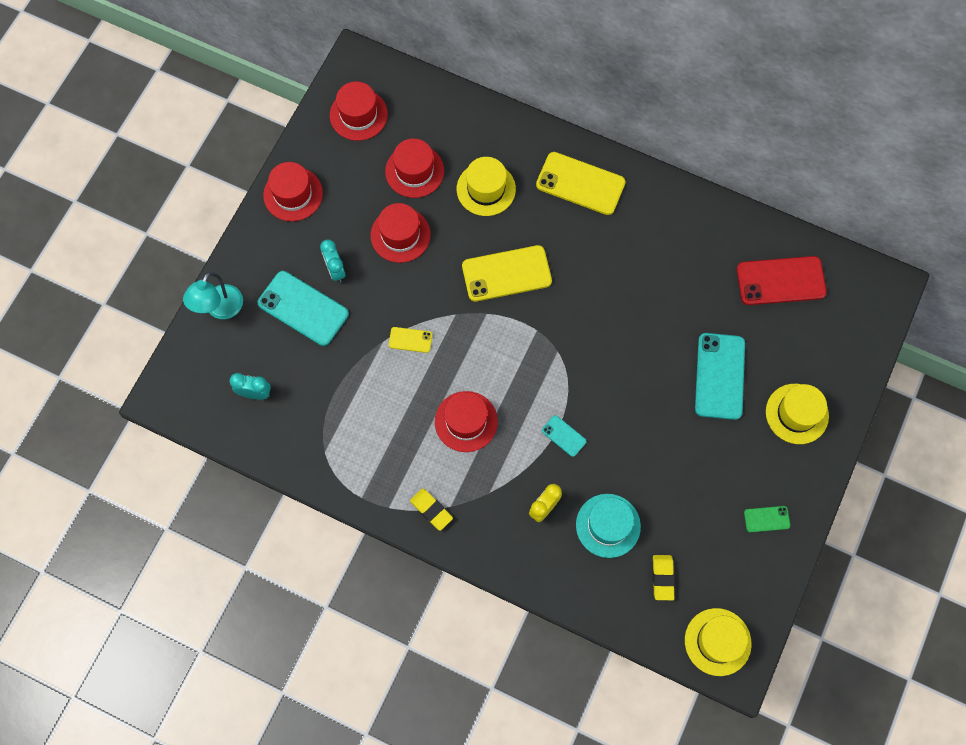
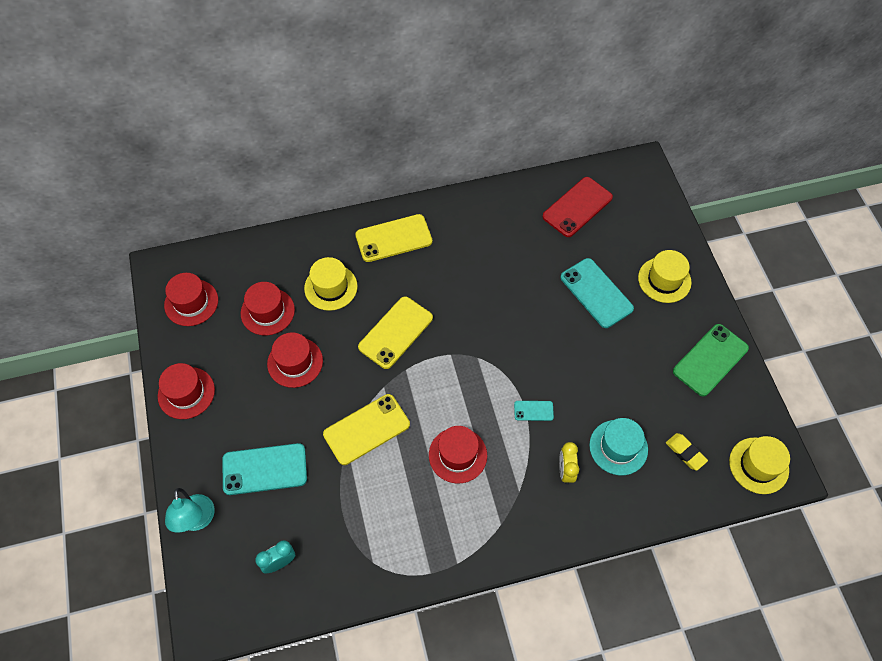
camera: 40 degrees left, 10 degrees down
(335, 270) = (266, 422): turquoise clock -> none
(410, 340) = (366, 429): yellow phone -> yellow phone, size x2.06
(431, 510) = (489, 539): yellow eraser -> none
(766, 519) = (710, 360): green phone -> green phone, size x2.06

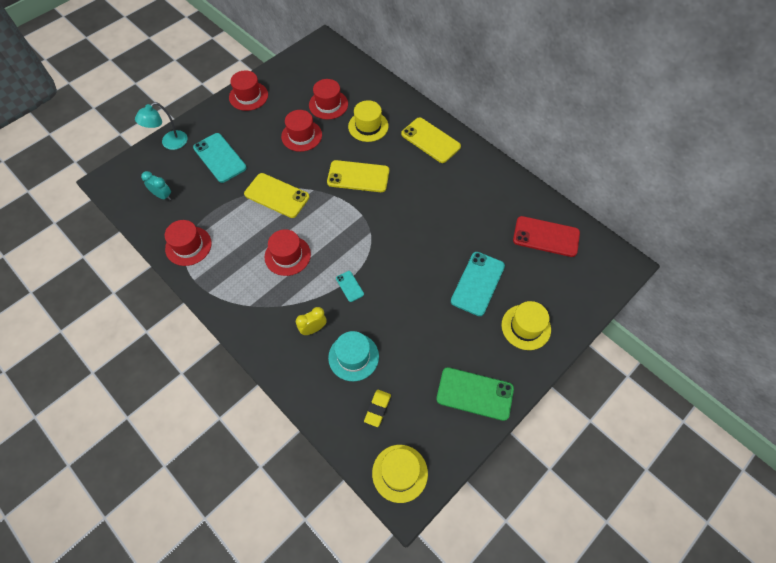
camera: 60 degrees right, 0 degrees up
(191, 302) = (310, 67): red hat -> red hat (188, 246)

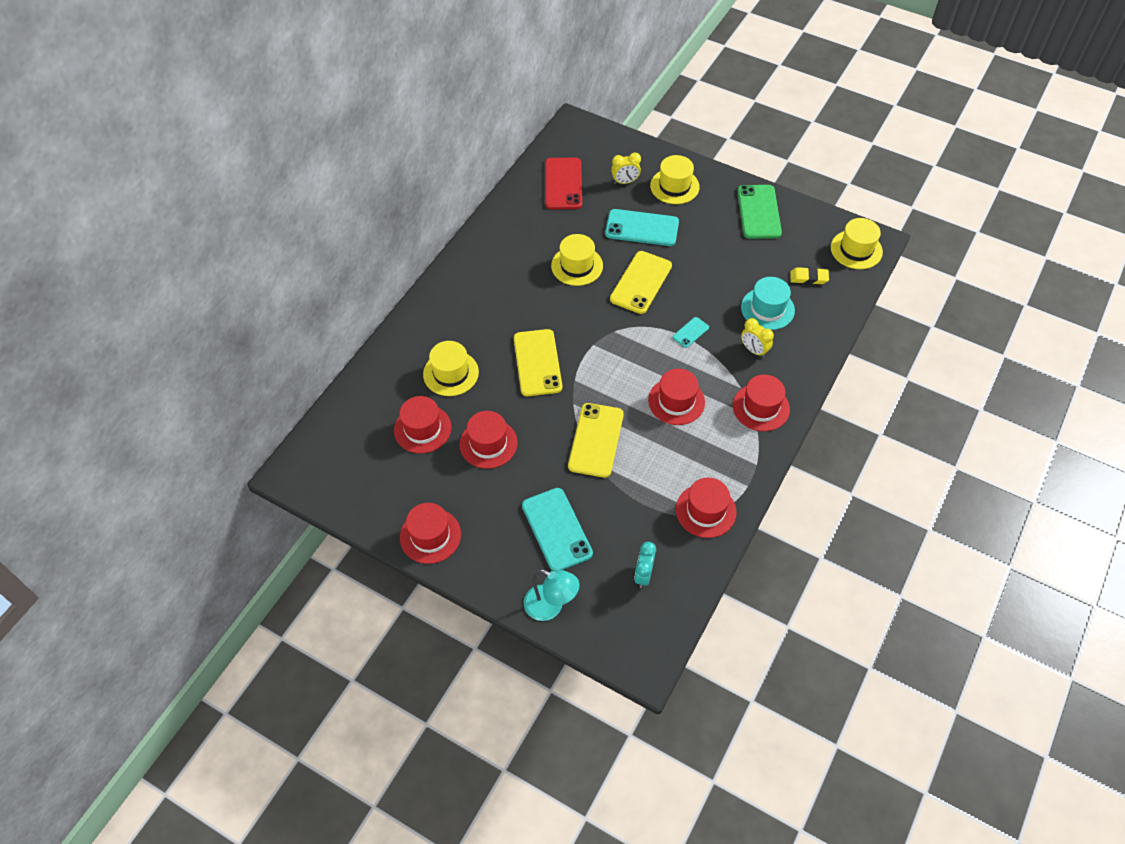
camera: 105 degrees left, 5 degrees down
(220, 158) = (556, 529): turquoise phone -> turquoise phone turned 60 degrees counterclockwise
(256, 314) = (761, 407): none -> red hat
(430, 140) = (456, 303): yellow phone -> yellow phone (641, 282)
(446, 224) = (577, 266): none -> yellow hat
(539, 286) = (625, 182): none -> yellow clock

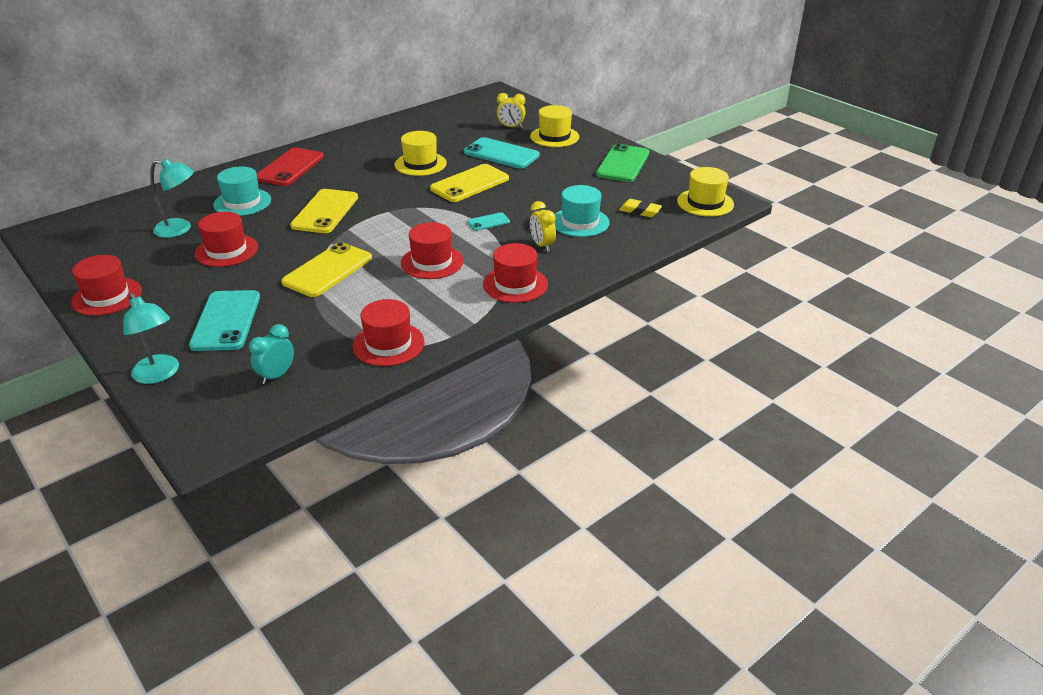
camera: 20 degrees right, 20 degrees down
(422, 429) = (180, 229): red hat -> turquoise lamp
(451, 373) = (242, 202): yellow hat -> turquoise hat
(563, 184) = (454, 119): red phone -> red phone (290, 167)

